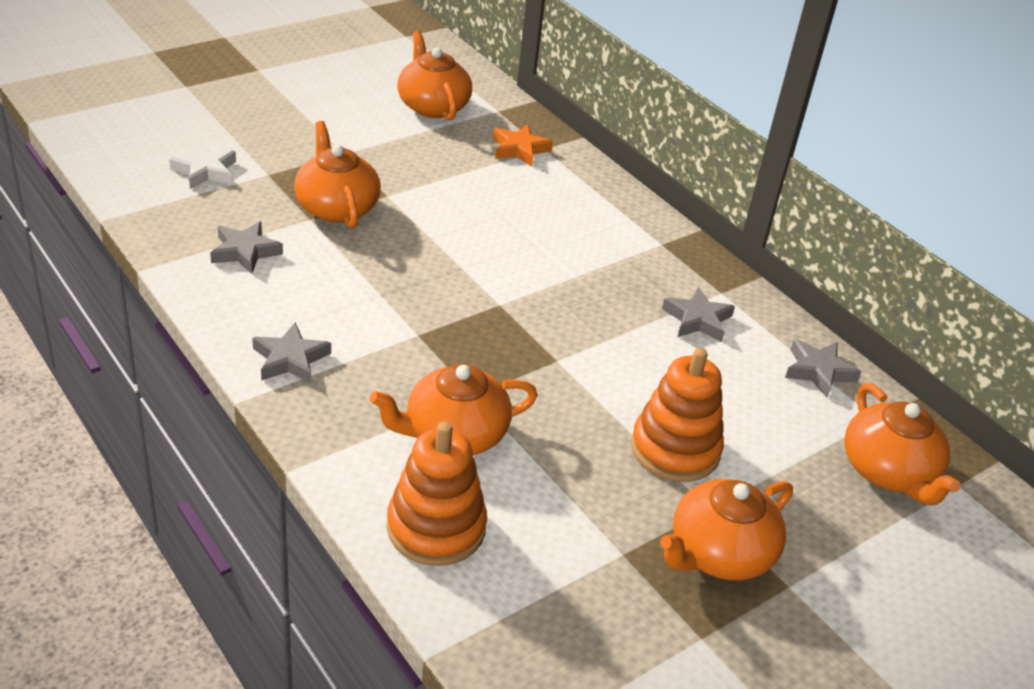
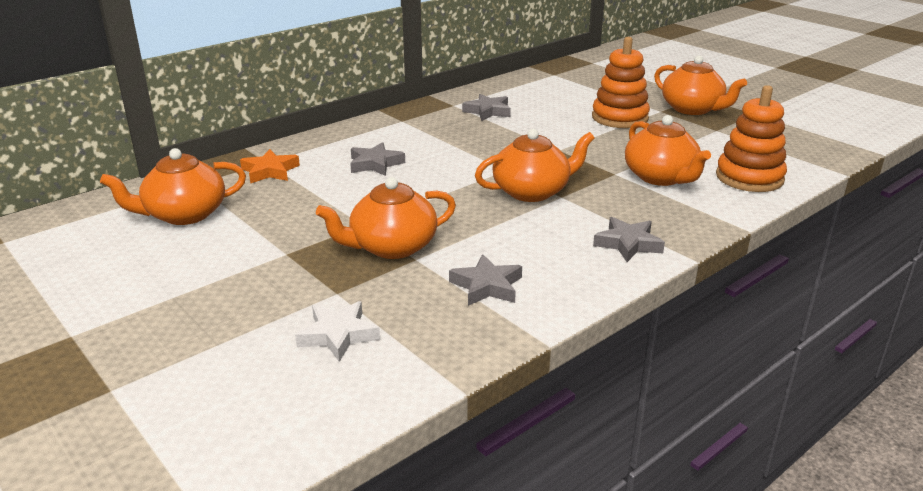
camera: 90 degrees left, 10 degrees down
(818, 371) = (521, 84): grey star -> grey star (375, 164)
(888, 472) = (595, 74): orange teapot -> orange teapot (532, 191)

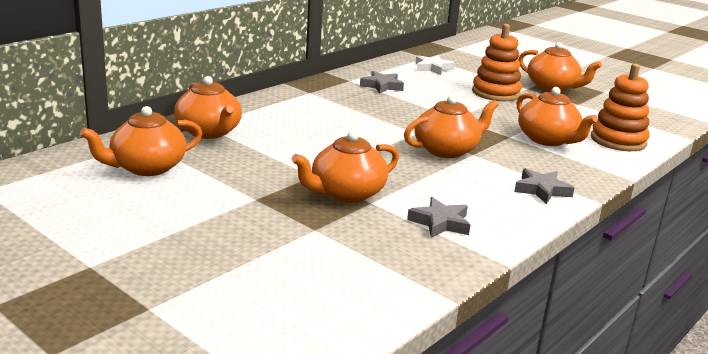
camera: 10 degrees left, 5 degrees down
(270, 171) = (209, 132): orange star -> orange teapot
(338, 335) = (331, 262): white star -> white star (432, 68)
(375, 164) = (302, 127): grey star -> none

